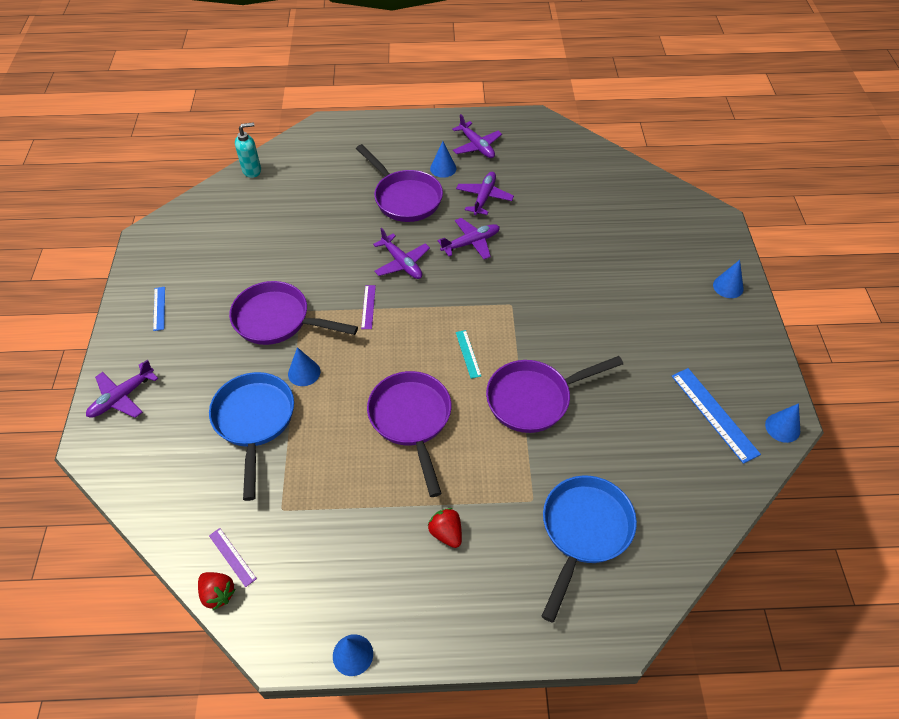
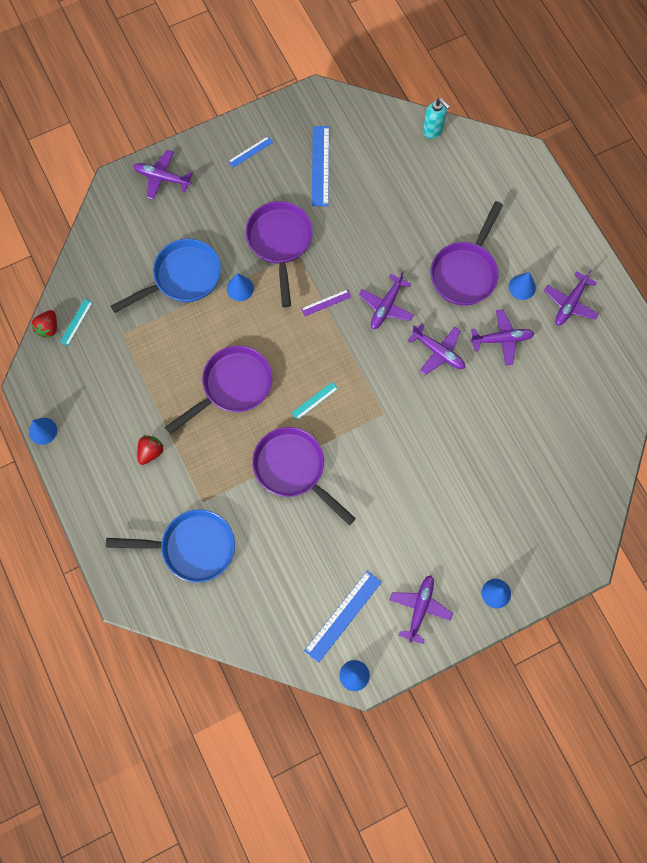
camera: 65 degrees right, 20 degrees up
(221, 259) = (320, 166): none -> blue ruler
(232, 557) = (76, 322): purple ruler -> turquoise ruler
(725, 348) = (420, 608): none -> purple plane

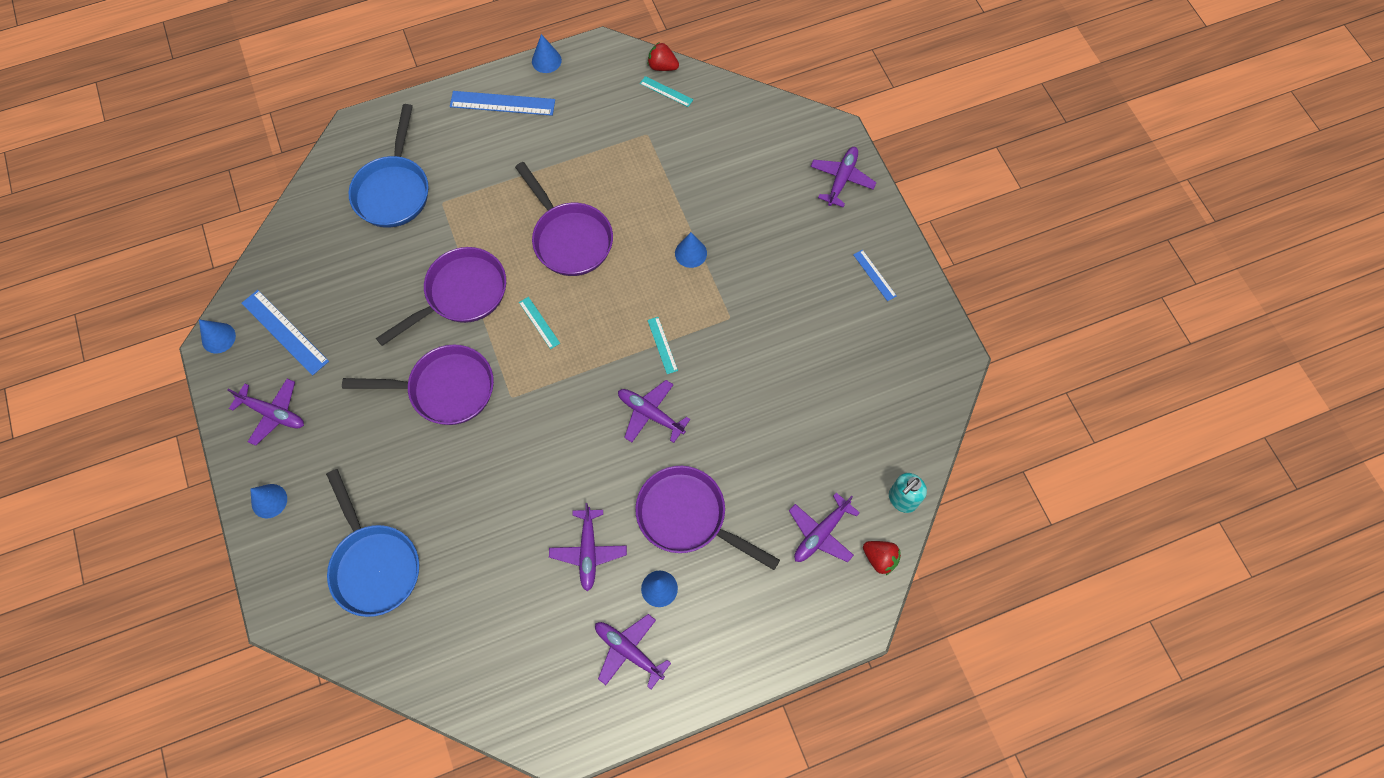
camera: 95 degrees right, 5 degrees down
(150, 452) = (506, 156): red strawberry -> red strawberry (879, 558)
(182, 277) = (710, 194): blue pan -> blue pan (374, 565)
(280, 242) = (747, 300): purple pan -> purple pan (445, 389)
(320, 166) = (852, 354): blue ruler -> blue ruler (502, 103)
(326, 303) = (662, 345): purple ruler -> turquoise ruler
(438, 352) = (581, 470): purple plane -> purple plane (821, 533)

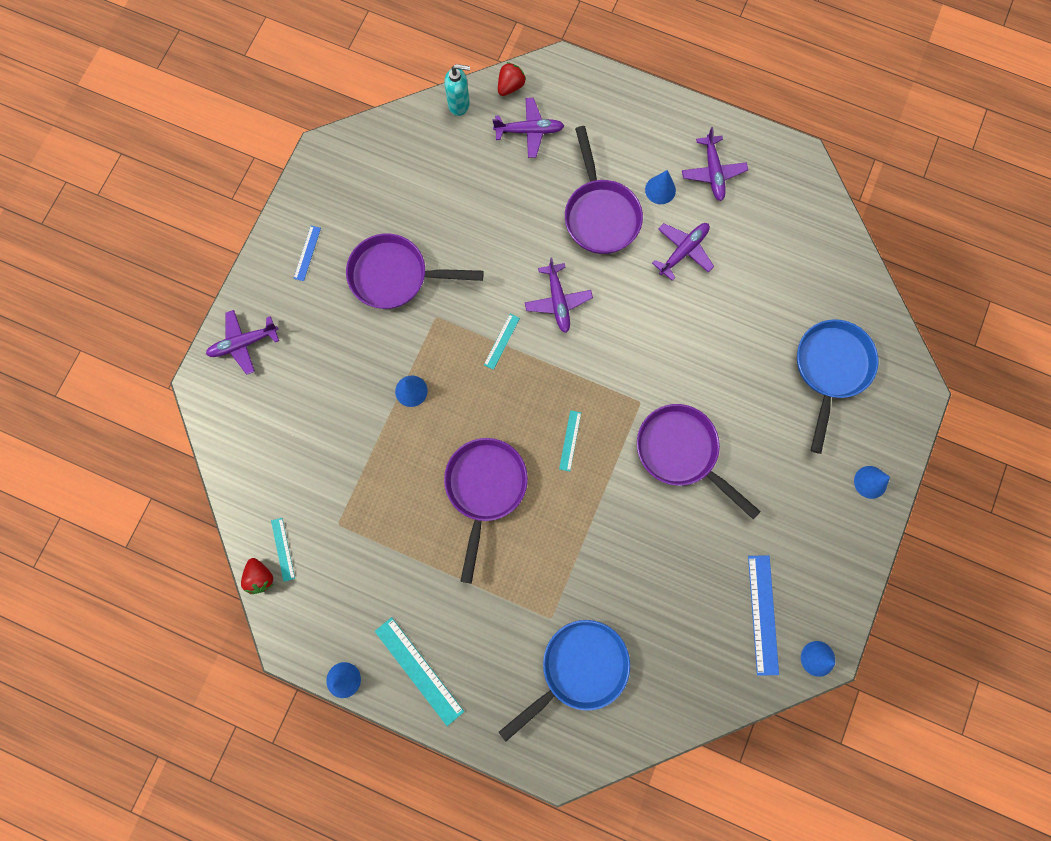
camera: 135 degrees left, 10 degrees up
(273, 413) = (820, 550): purple plane -> none
(461, 294) = (606, 519): purple pan -> purple pan (395, 276)
(502, 103) = (419, 670): blue ruler -> turquoise ruler
(879, 558) = (510, 86): red strawberry -> red strawberry turned 45 degrees clockwise

